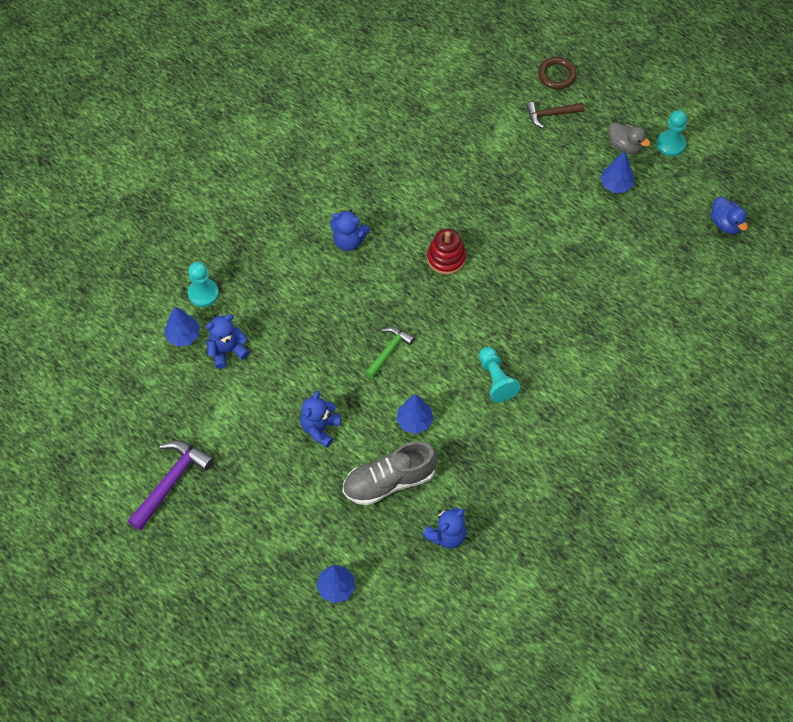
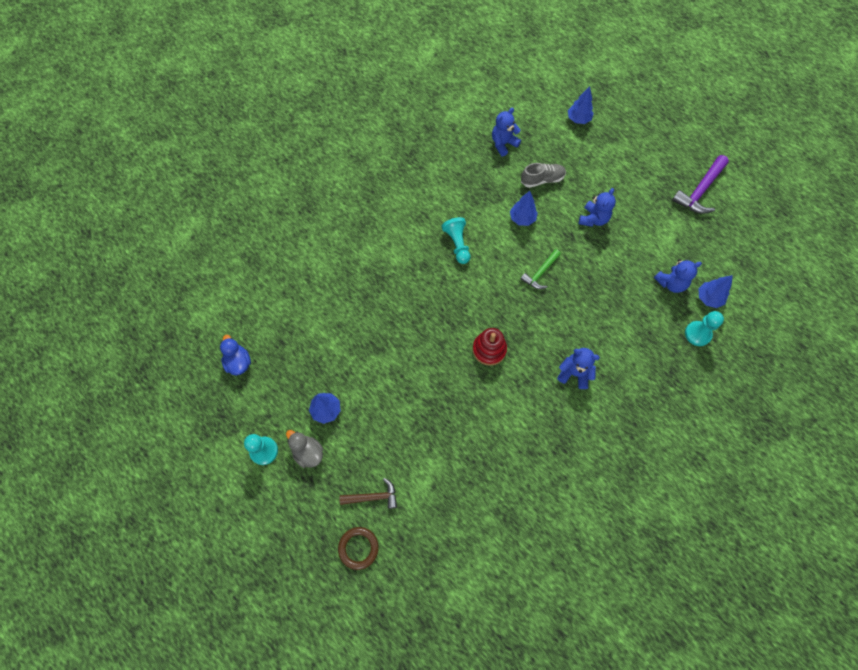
camera: 175 degrees left, 5 degrees up
(389, 481) = (542, 180): grey shoe -> grey shoe, size x0.66

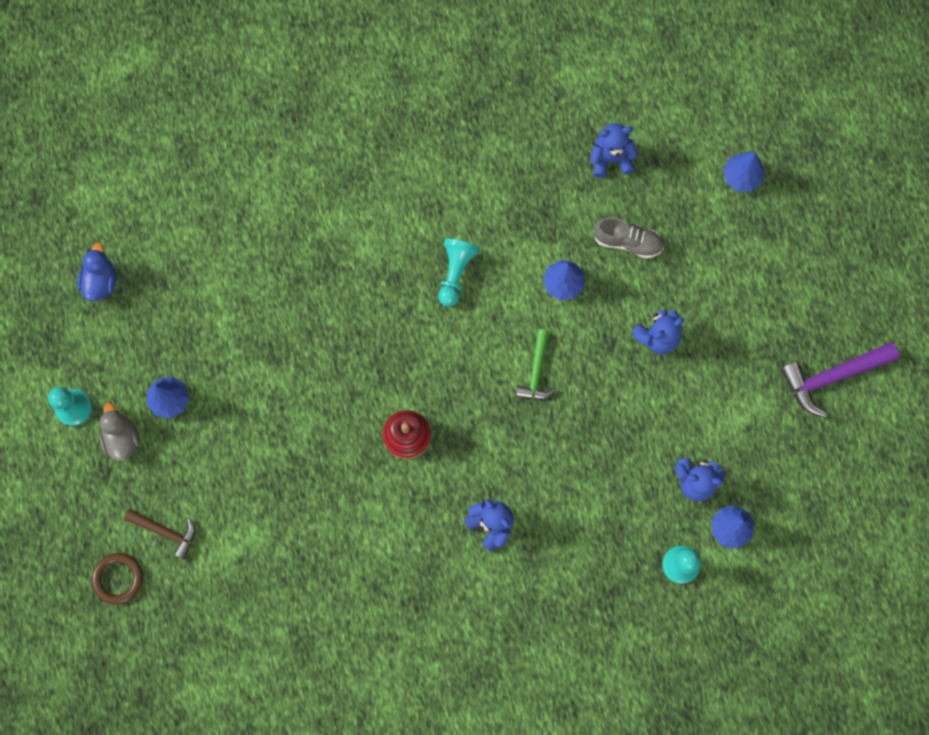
camera: 30 degrees right, 10 degrees up
(540, 273) = (536, 372): green hammer -> green hammer turned 60 degrees counterclockwise

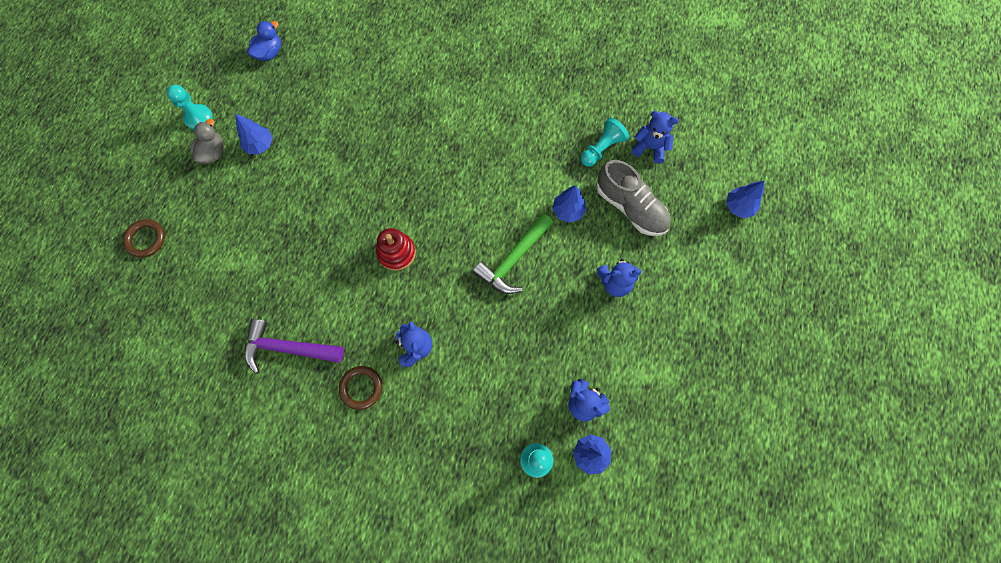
camera: 30 degrees right, 5 degrees down
(166, 532) = (197, 227): brown hammer -> none
(456, 273) = (498, 165): turquoise pawn -> turquoise pawn (602, 148)
(461, 597) = (361, 388): none -> brown ring
(536, 372) = (513, 260): green hammer -> green hammer, size x1.59
(627, 241) = (630, 207): grey shoe -> grey shoe, size x1.50
(832, 377) = (733, 384): purple hammer -> purple hammer (287, 348)

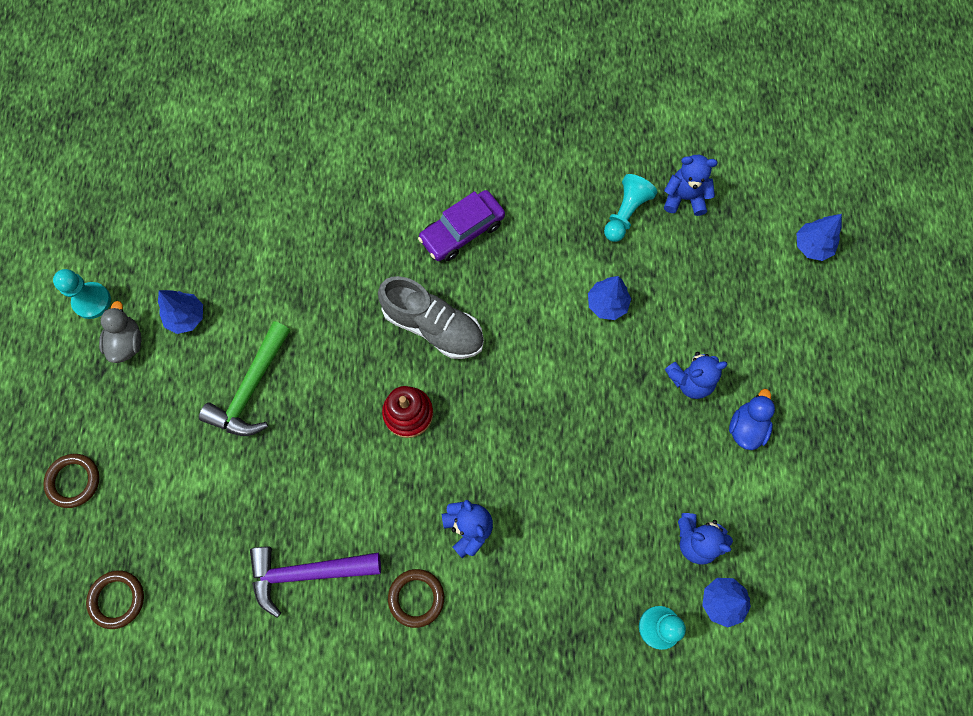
camera: 15 degrees left, 0 degrees up
(149, 330) = (117, 599): none -> brown ring
(269, 53) = (159, 190): blue duck -> blue duck (746, 427)
(476, 132) = (462, 231): none -> purple car
(513, 260) = (557, 384): green hammer -> green hammer (251, 389)
(630, 207) = (682, 280): grey shoe -> grey shoe (433, 326)

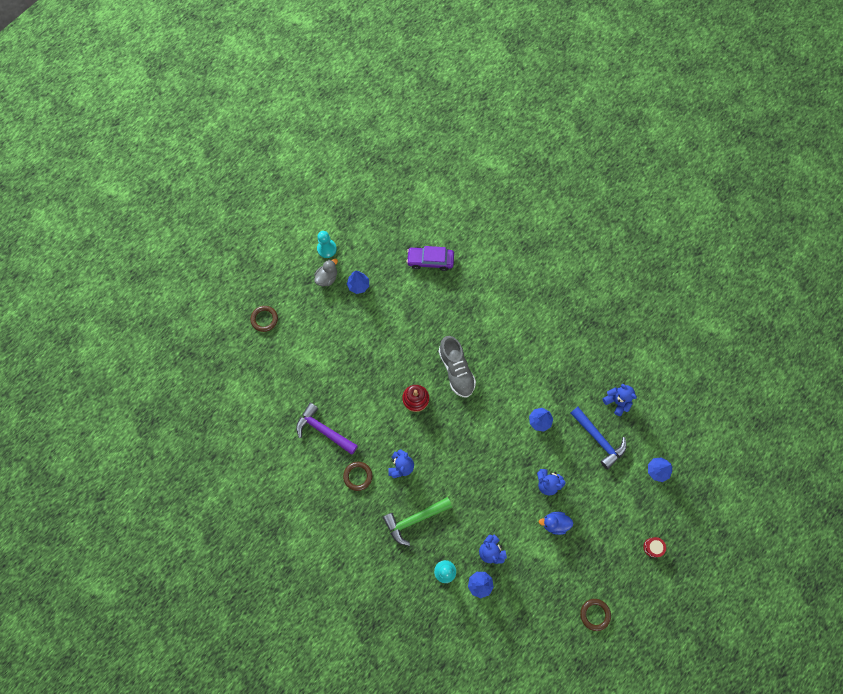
camera: 40 degrees right, 0 degrees up
(117, 599) = (245, 380): brown ring -> brown ring (595, 614)
(251, 389) = (360, 337): green hammer -> green hammer (414, 519)
(462, 231) = (503, 338): purple car -> purple car (430, 260)
(625, 213) = (583, 387): turquoise pawn -> none
(705, 266) = (599, 439): none -> blue hammer
(746, 427) = (554, 523): blue duck -> blue duck turned 150 degrees counterclockwise
(895, 351) = (653, 547): none -> red drum

